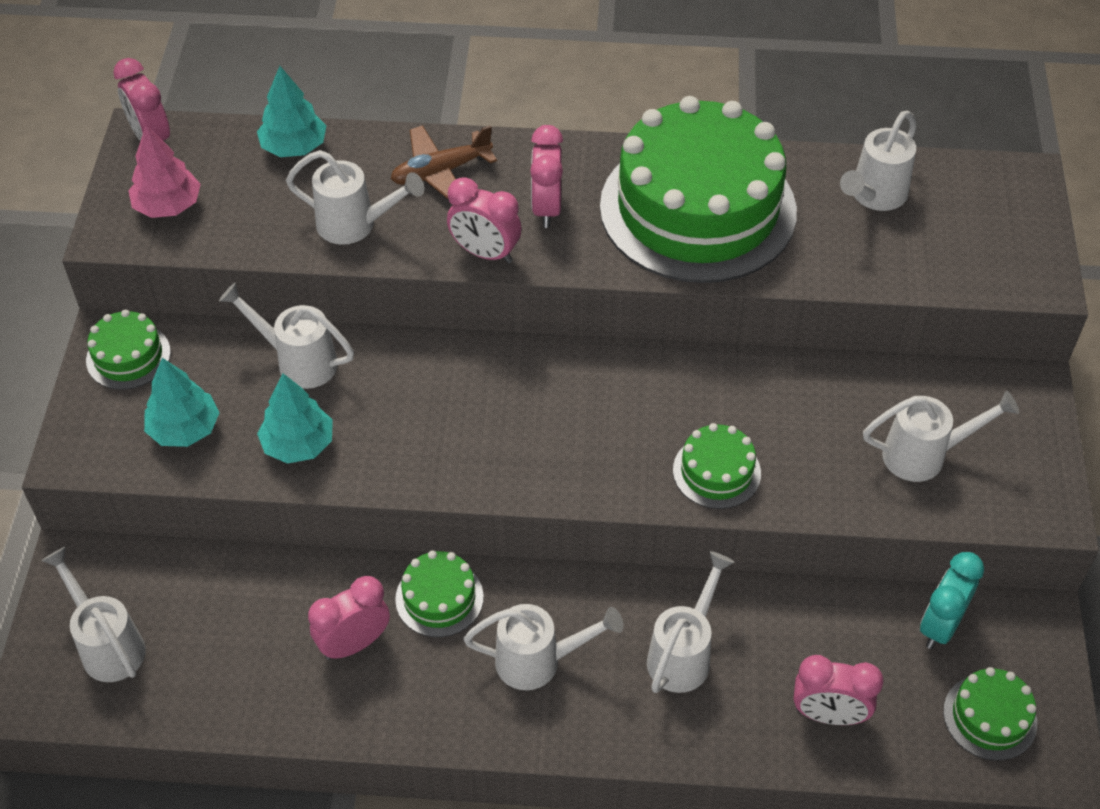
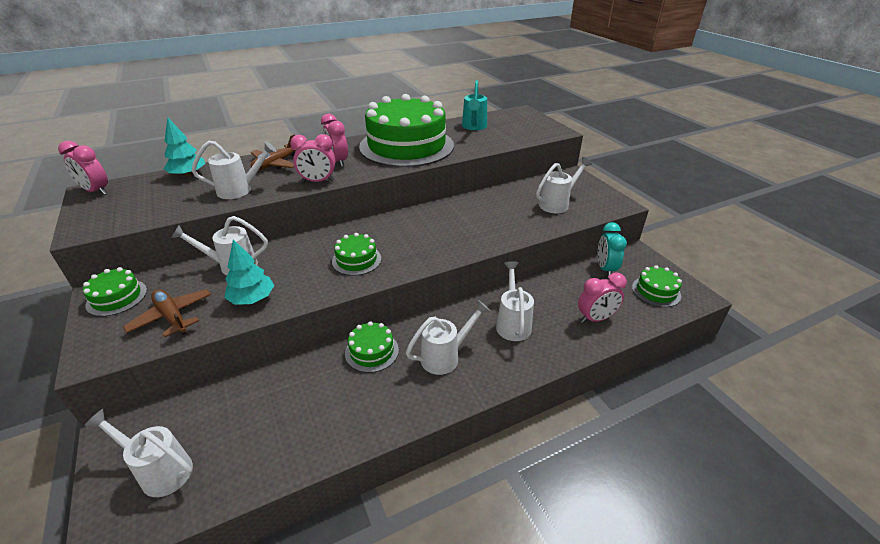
camera: 30 degrees left, 15 degrees down
(168, 206) = (118, 211): pink tree -> none
(185, 429) = (172, 317): turquoise tree -> brown plane
(354, 643) = (335, 394): pink clock -> none
(716, 472) = (480, 236): green cake -> green cake (356, 260)
(874, 196) = (474, 127): white watering can -> turquoise watering can

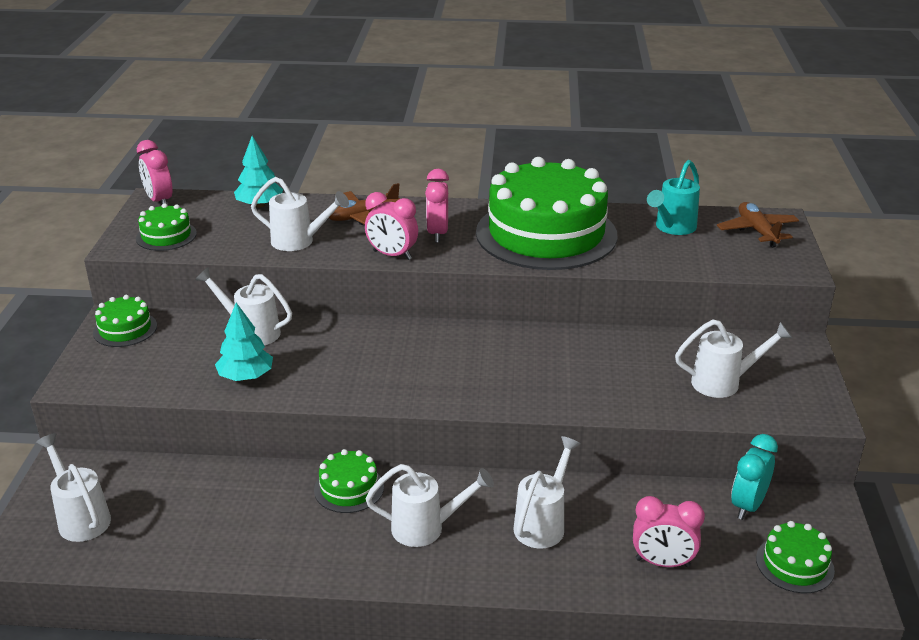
camera: 30 degrees right, 5 degrees down
(172, 317) = (161, 368): brown plane -> brown plane (757, 231)
(356, 260) = (387, 370): green cake -> green cake (166, 236)

